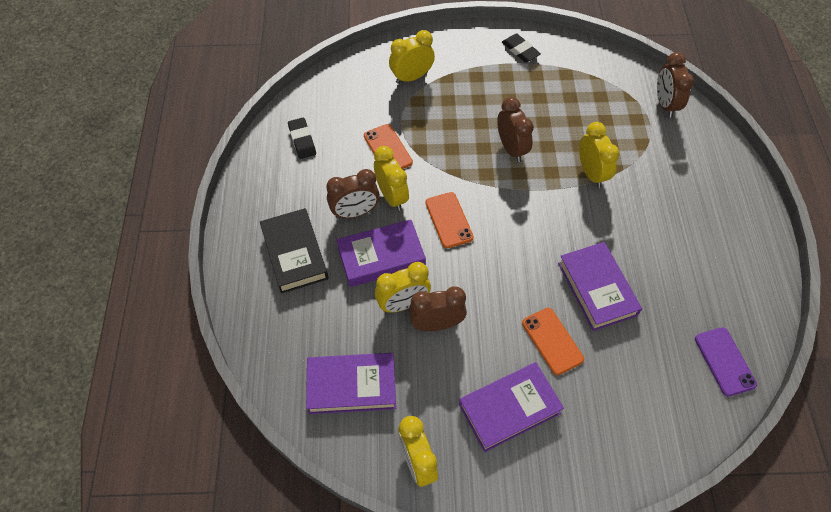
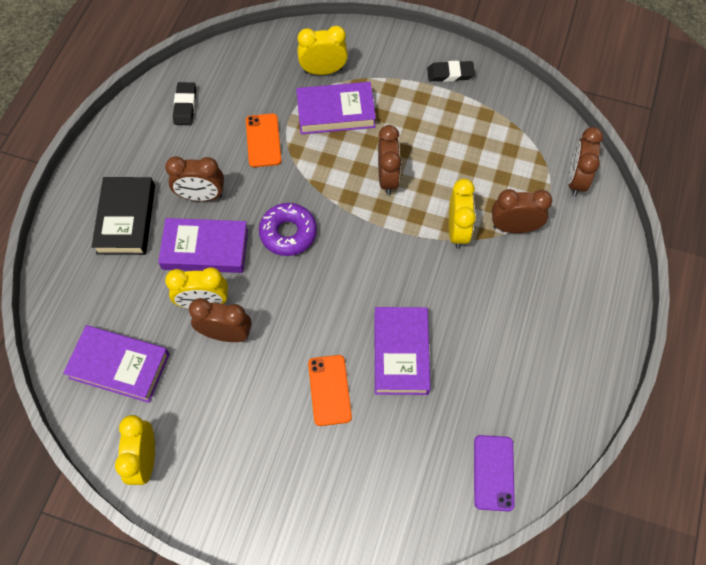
camera: 20 degrees right, 5 degrees up
(392, 196) = (244, 191): yellow clock -> none
(449, 220) = (288, 233): orange phone -> purple donut
(509, 409) = (255, 441): purple book -> purple book (336, 112)
(520, 50) = (450, 73): black eraser -> black eraser turned 75 degrees counterclockwise
(636, 156) = (514, 227): none -> brown clock

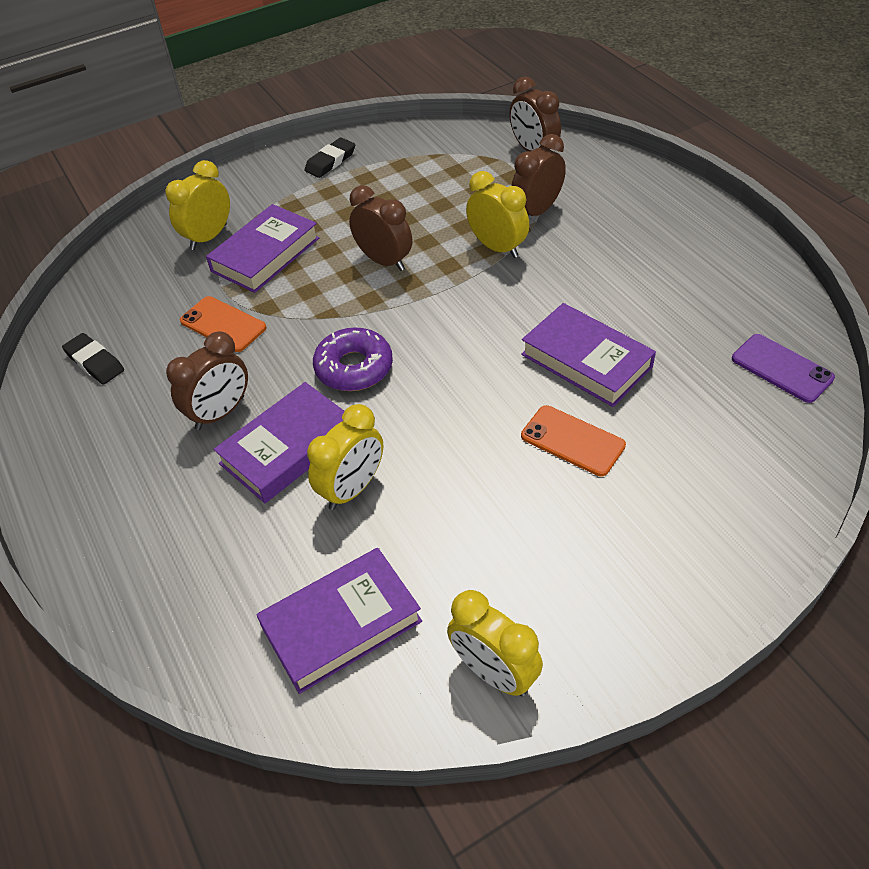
camera: 45 degrees left, 15 degrees down
(126, 219) = (160, 499): black book -> none
(226, 334) = (412, 491): brown clock -> none

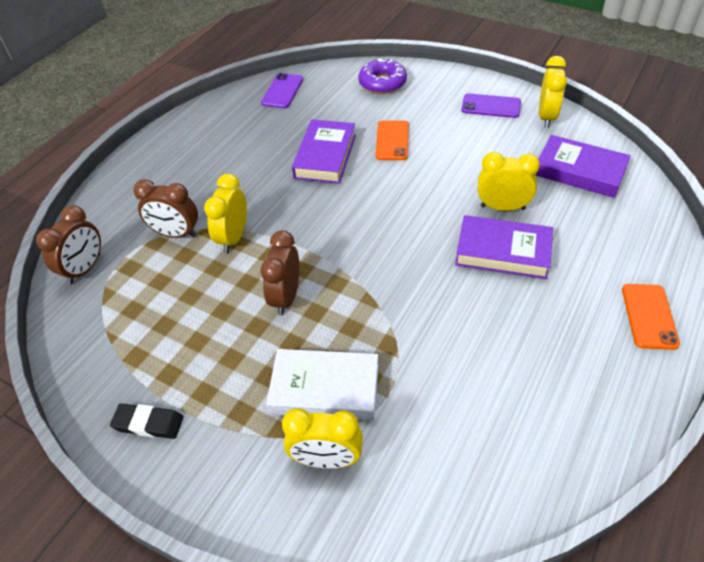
camera: 120 degrees left, 0 degrees up
(94, 362) = (540, 433): black eraser -> none
(220, 413) = (509, 306): brown clock -> none
(223, 324) = (429, 363): orange phone -> orange phone (649, 316)
(265, 254) = (325, 389): purple book -> white book
(354, 367) = (410, 256): purple donut -> purple donut (382, 83)
(577, 610) = (491, 106): none -> purple phone

